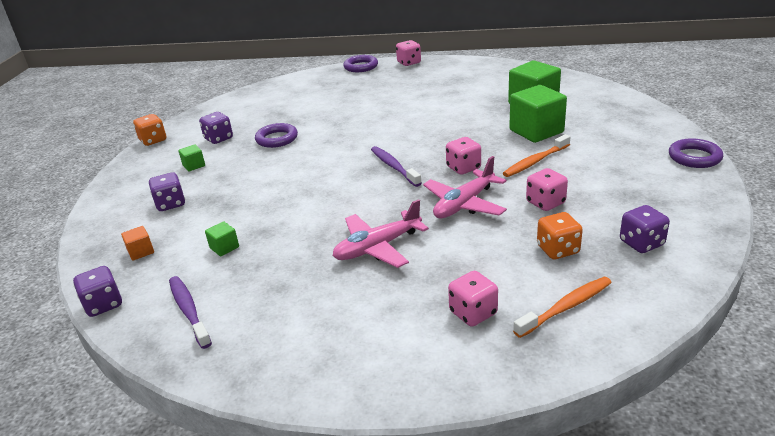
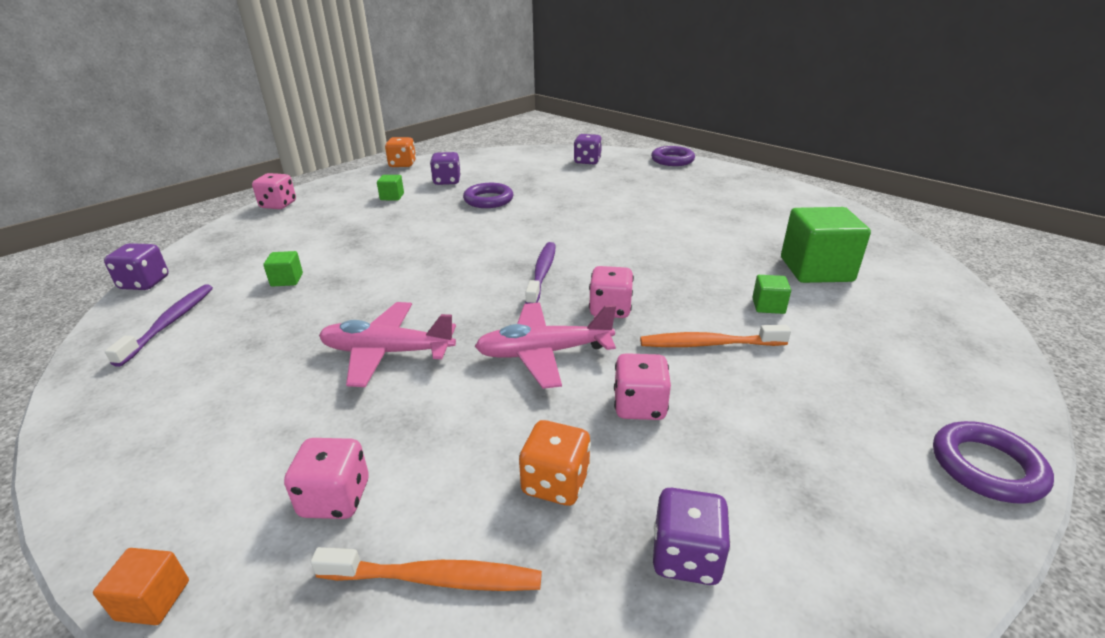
camera: 35 degrees right, 0 degrees up
(141, 252) = (238, 252): orange cube -> orange cube (153, 600)
(170, 204) = (323, 222): purple dice -> purple dice (587, 161)
(409, 63) = (729, 172): pink dice -> pink dice (278, 205)
(536, 131) = (768, 306): green cube -> green cube, size x0.46

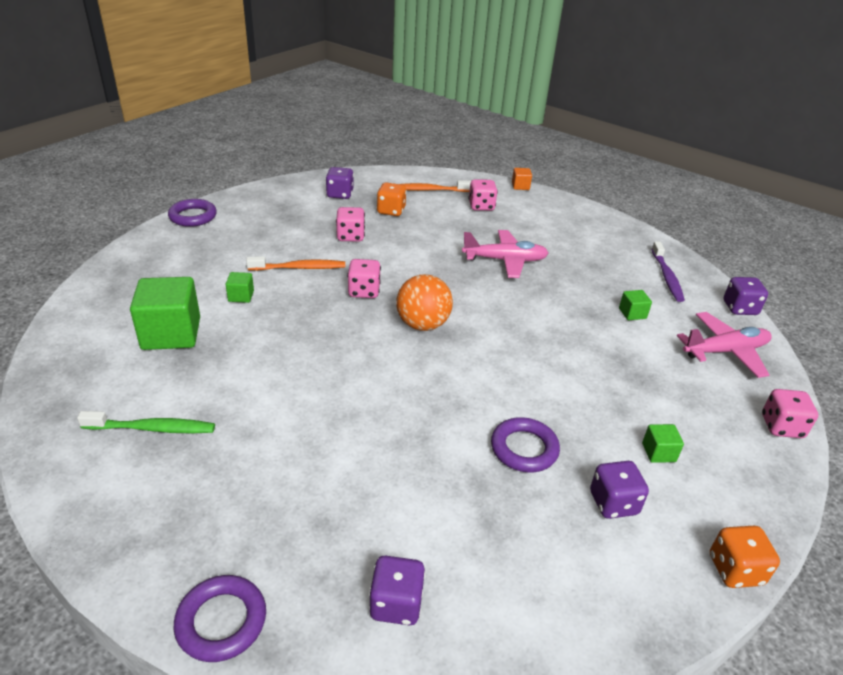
camera: 170 degrees right, 5 degrees up
(542, 273) = (422, 324): purple toothbrush -> orange ball
(544, 353) = (407, 261): pink plane -> pink plane (725, 351)
(768, 213) = (152, 428): none -> green toothbrush

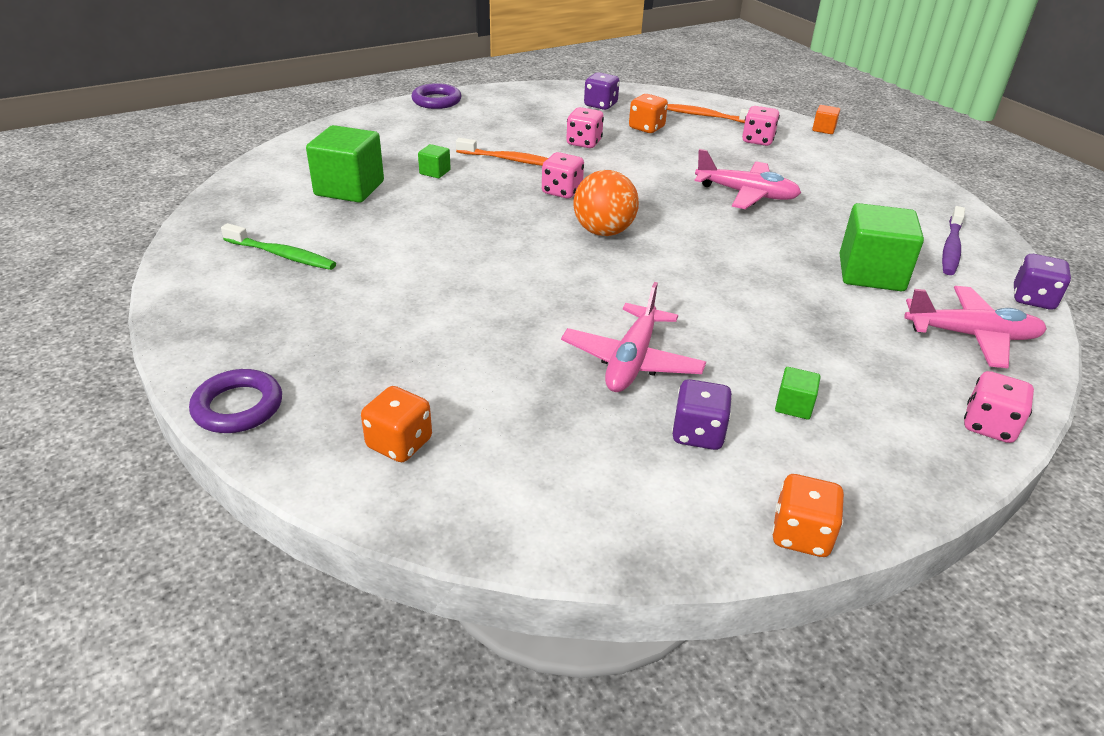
camera: 25 degrees right, 0 degrees up
(396, 604) = (399, 443): purple dice -> orange dice
(524, 449) = (632, 361): purple ring -> pink plane
(632, 313) = (871, 273): green cube -> green cube, size x2.18

